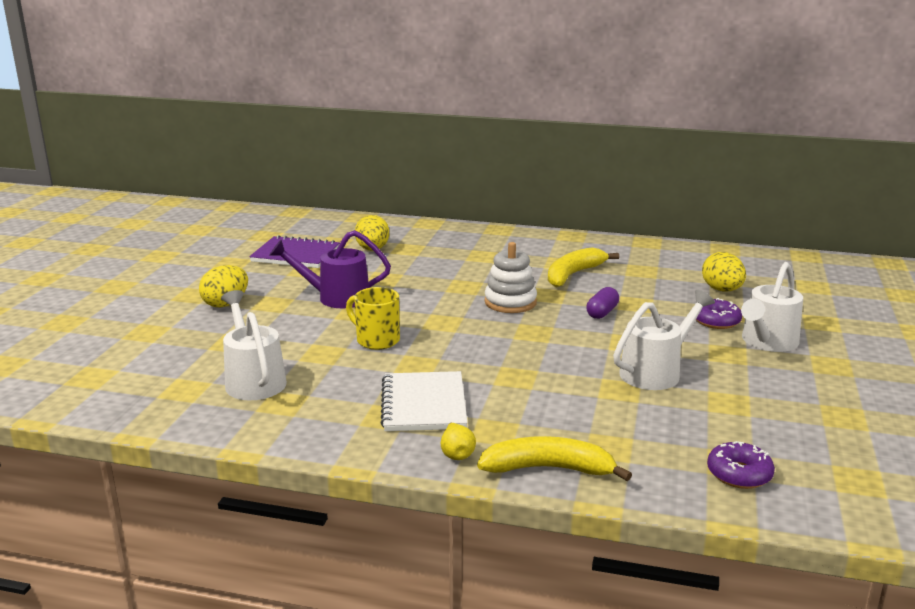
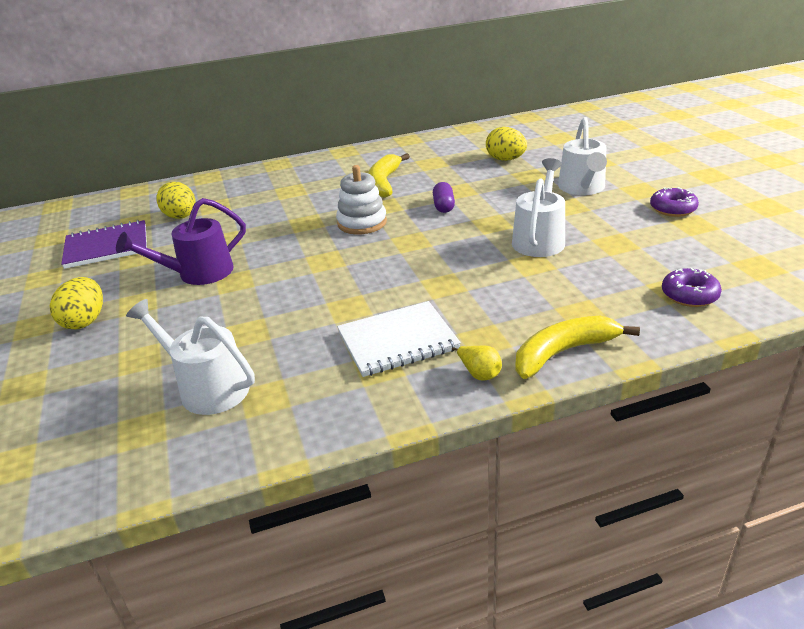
camera: 30 degrees left, 10 degrees up
(376, 340) = (284, 299): yellow mug -> none
(423, 404) = (398, 341): white notebook -> white notebook turned 75 degrees counterclockwise
(716, 321) = (531, 184): purple donut -> purple donut (672, 209)

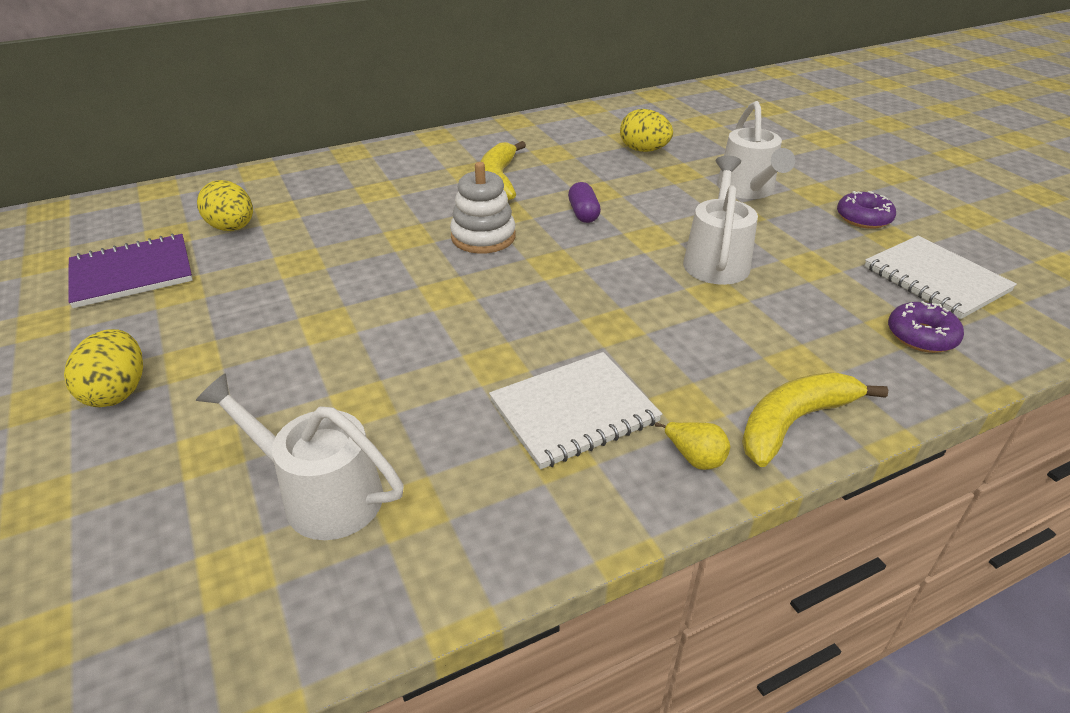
camera: 10 degrees left, 5 degrees up
(198, 274) = (272, 314): purple watering can -> none
(717, 254) = (935, 279): none -> white notebook

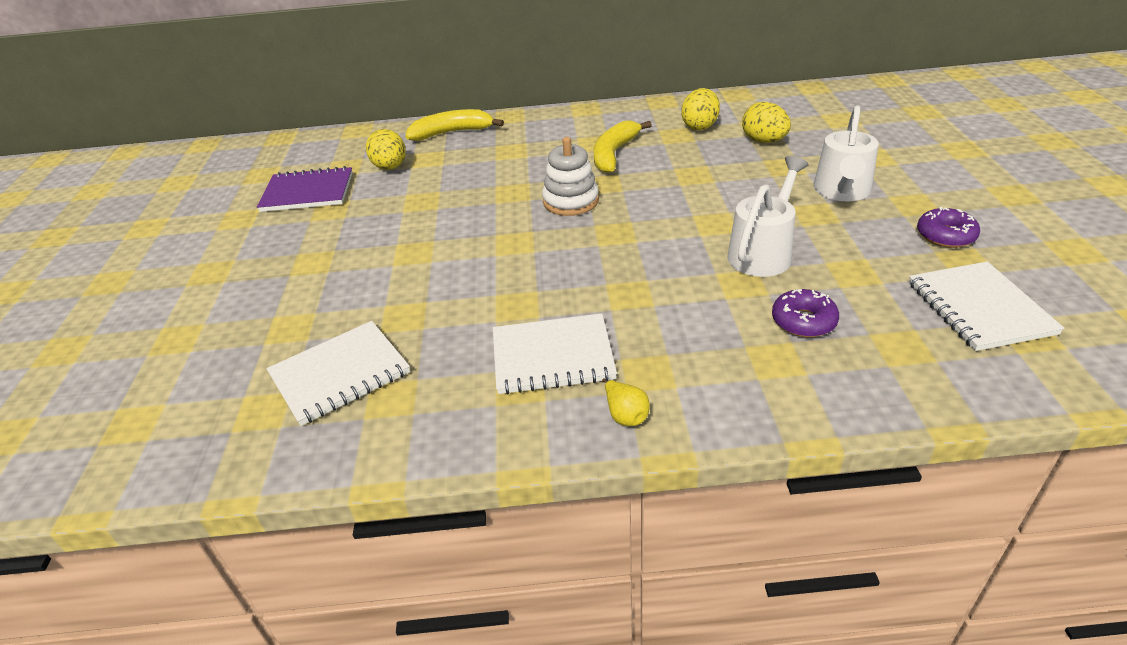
camera: 25 degrees right, 0 degrees up
(118, 392) = (257, 275): yellow egg -> yellow egg (699, 126)
(320, 494) = (340, 374): white watering can -> white notebook
(583, 213) = (668, 193): purple capsule -> none
(794, 422) = (732, 407): yellow banana -> yellow banana (452, 132)
(921, 336) = (919, 359): purple donut -> purple donut (803, 321)

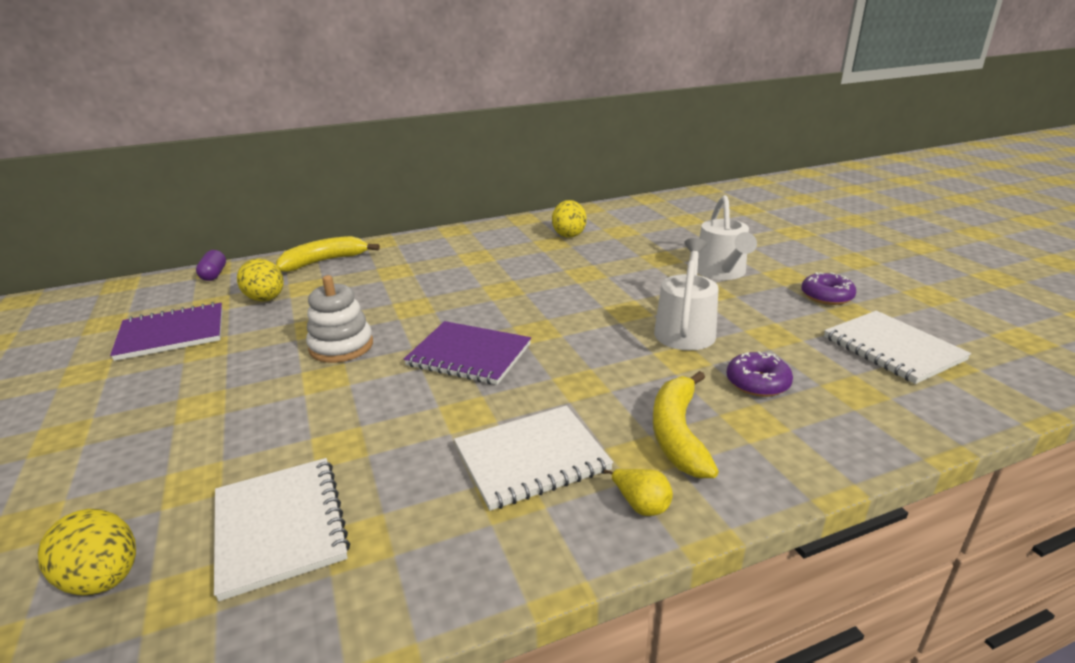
camera: 20 degrees left, 10 degrees down
(340, 374) = (280, 527): white notebook -> white notebook turned 60 degrees counterclockwise
(355, 136) = (214, 274): none -> purple capsule
(542, 249) = (469, 355): none -> purple notebook
(571, 201) = (478, 308): white stacking toy -> white stacking toy (341, 346)
(614, 154) = (501, 264): yellow banana -> yellow banana (678, 434)
(764, 141) = (632, 241): yellow egg -> yellow egg (104, 579)

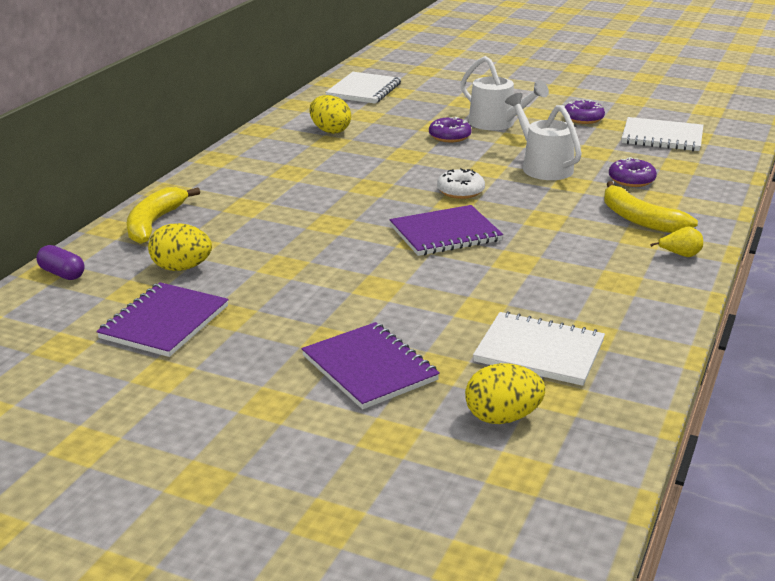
camera: 45 degrees left, 0 degrees up
(161, 448) = (369, 368): none -> purple notebook
(341, 346) = (340, 267): white stacking toy -> none
(531, 459) = (596, 263): white notebook -> white notebook (364, 90)
(562, 322) = (460, 191): none -> white donut
(654, 270) = (449, 136): none -> purple donut

